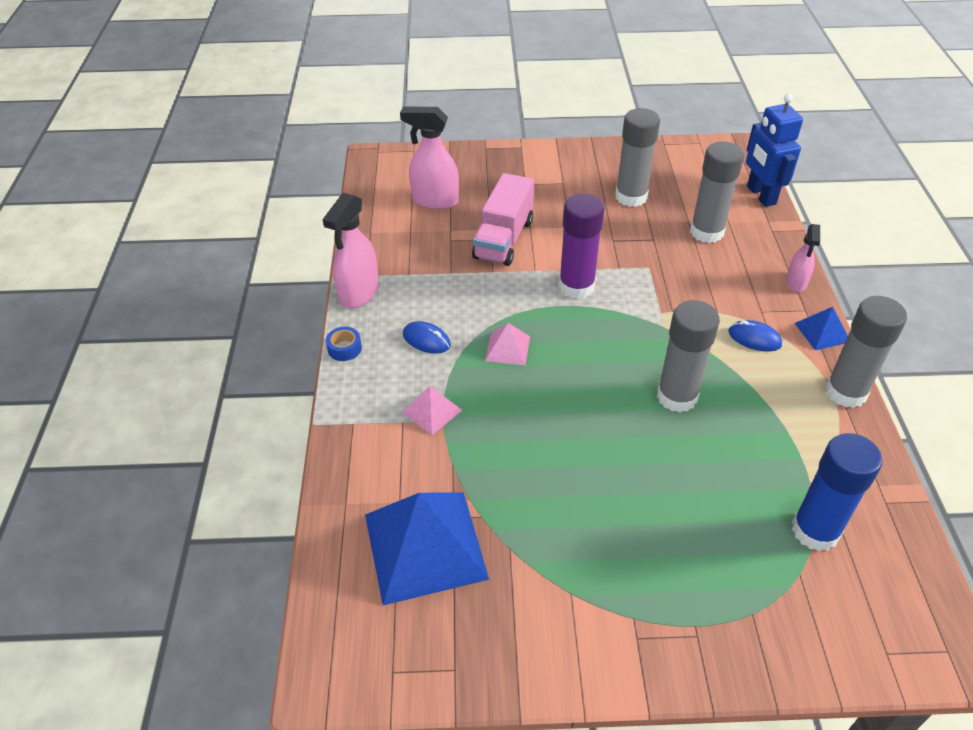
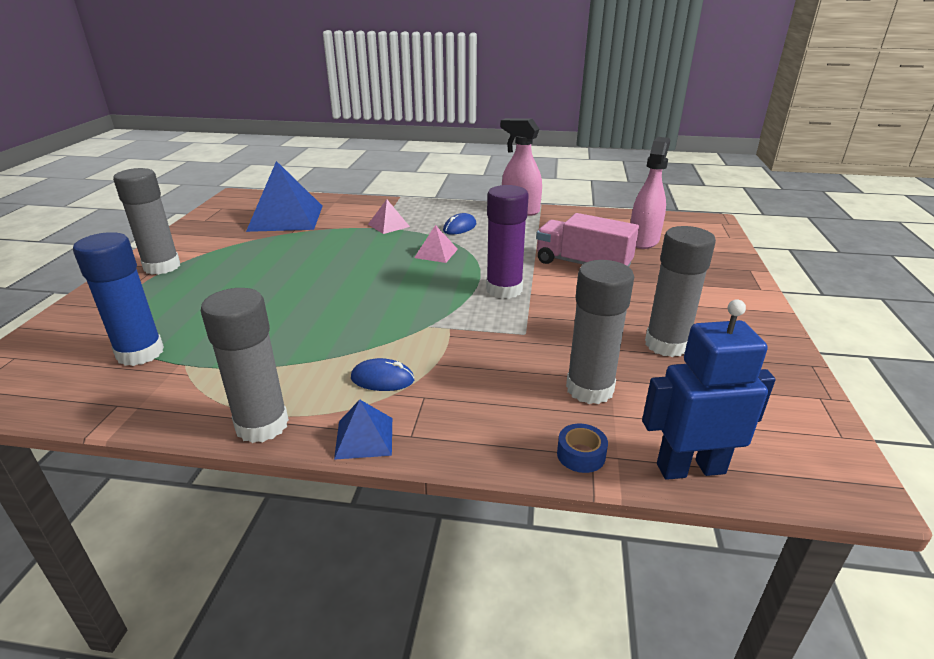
camera: 100 degrees right, 15 degrees down
(344, 348) = (463, 205): blue tape -> blue tape (581, 455)
(677, 396) = (335, 316): grey glue stick -> grey glue stick (162, 267)
(754, 338) = (382, 379): blue mouse -> blue mouse turned 60 degrees clockwise
(796, 282) = (467, 443): pink spray bottle -> none

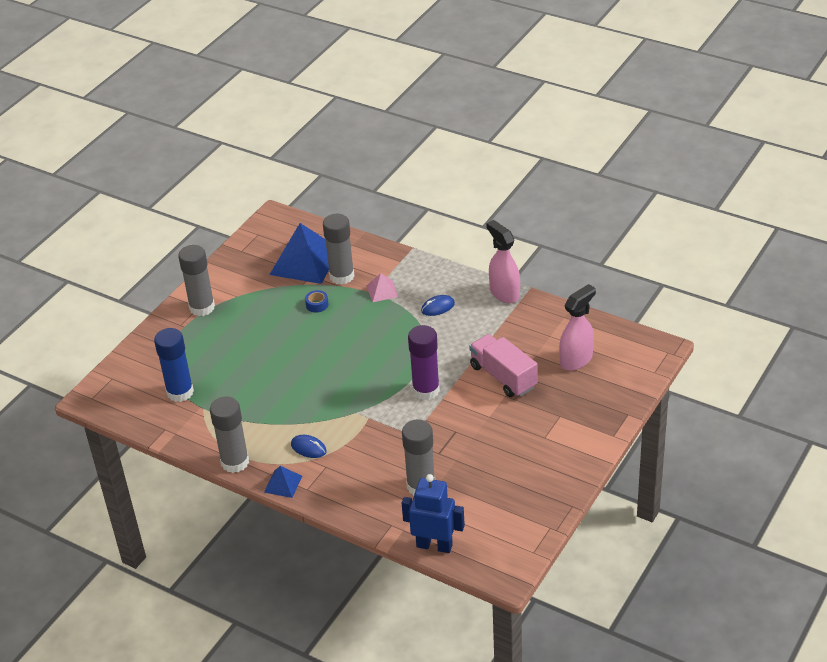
camera: 25 degrees right, 10 degrees up
(436, 253) = (401, 337): pink pyramid -> none
(581, 455) = (385, 523): blue tape -> blue tape (317, 305)
(666, 344) = (495, 467): grey glue stick -> grey glue stick (341, 276)

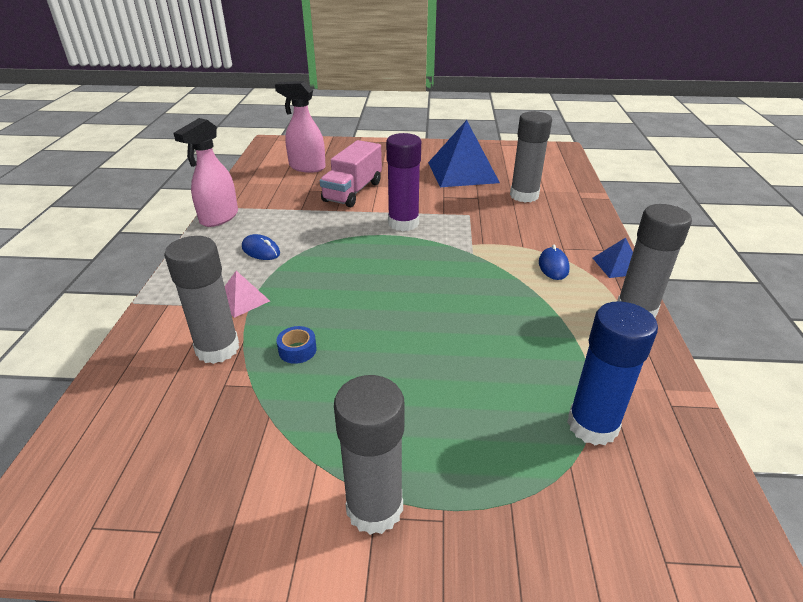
camera: 120 degrees left, 5 degrees down
(305, 261) = (185, 407): blue pyramid -> blue pyramid (462, 172)
(434, 545) = (574, 176): blue robot -> none

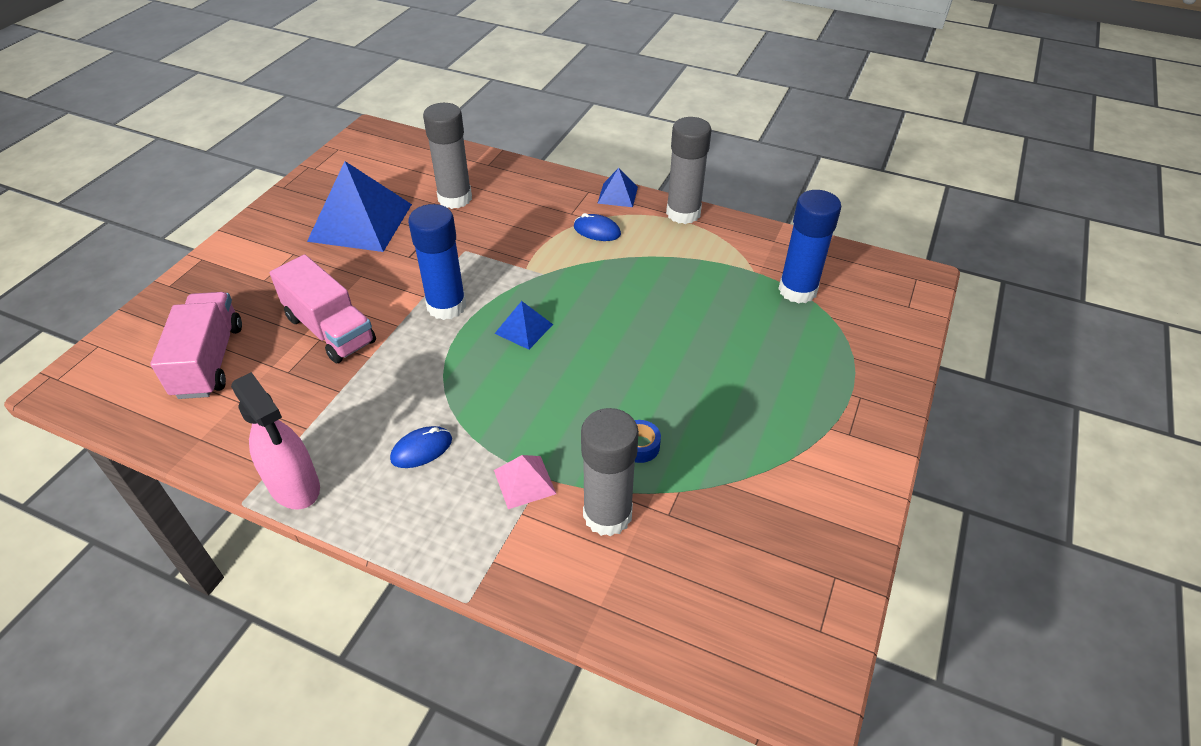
camera: 70 degrees left, 10 degrees up
(307, 167) = (209, 361): pink spray bottle -> pink truck
(374, 508) = (842, 432): grey glue stick -> none
(402, 260) = (524, 328): none -> blue pyramid
(403, 223) = (446, 306): purple glue stick -> blue glue stick

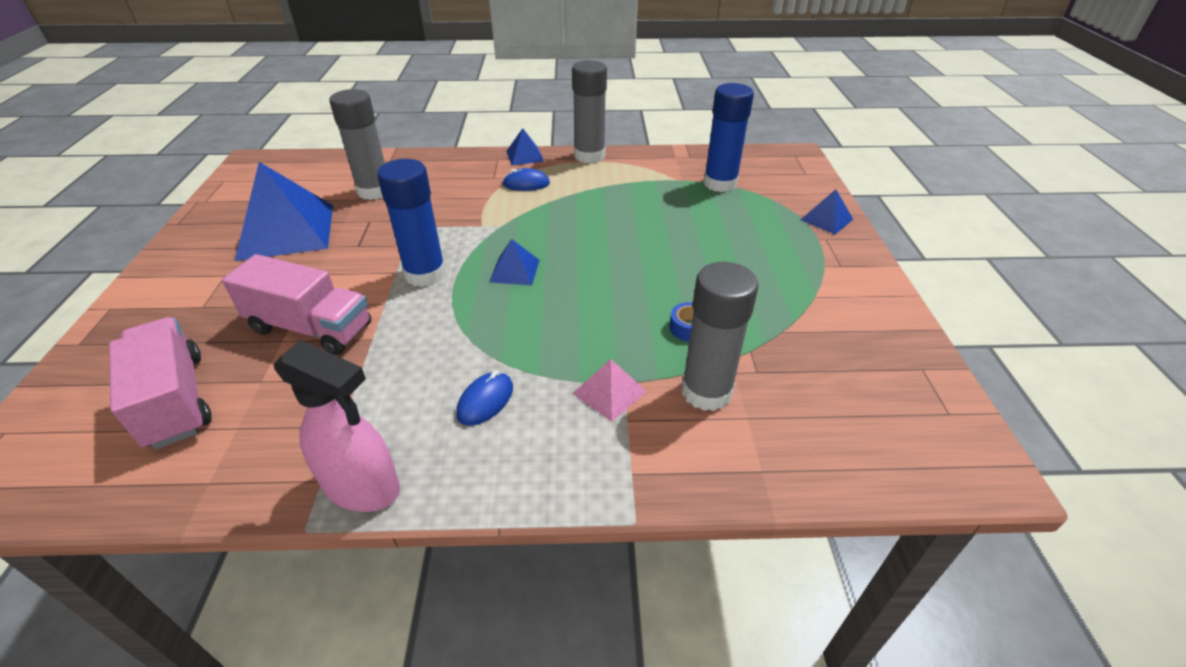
camera: 25 degrees left, 5 degrees down
(881, 373) = (826, 219): none -> blue pyramid

